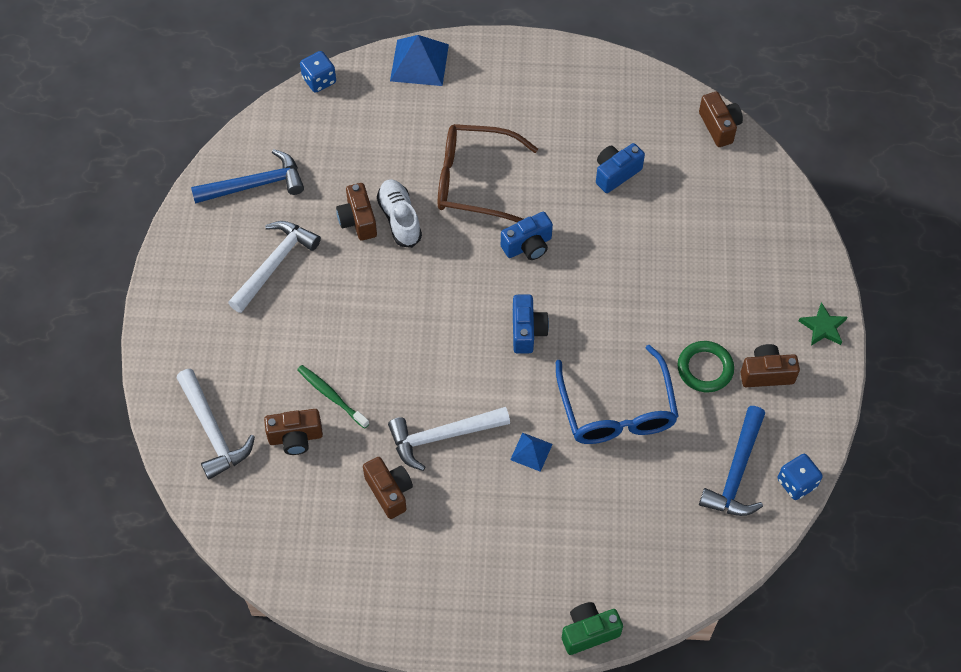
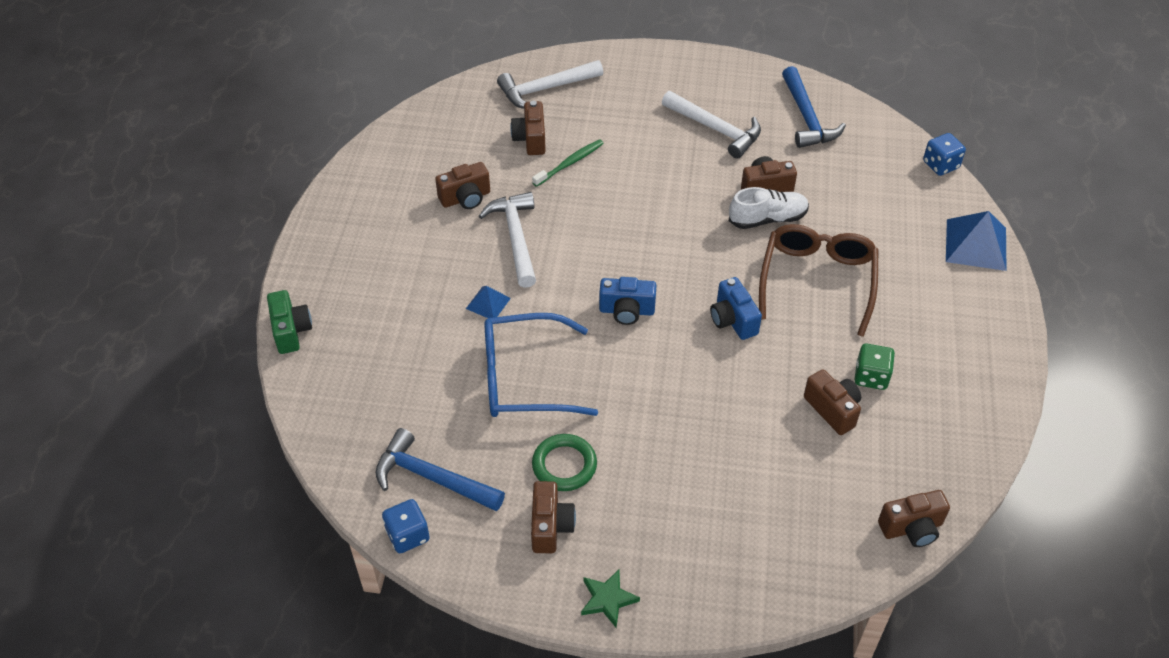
camera: 95 degrees right, 10 degrees down
(577, 146) = (871, 377): none -> green dice
(616, 173) = (832, 410): blue camera -> brown camera

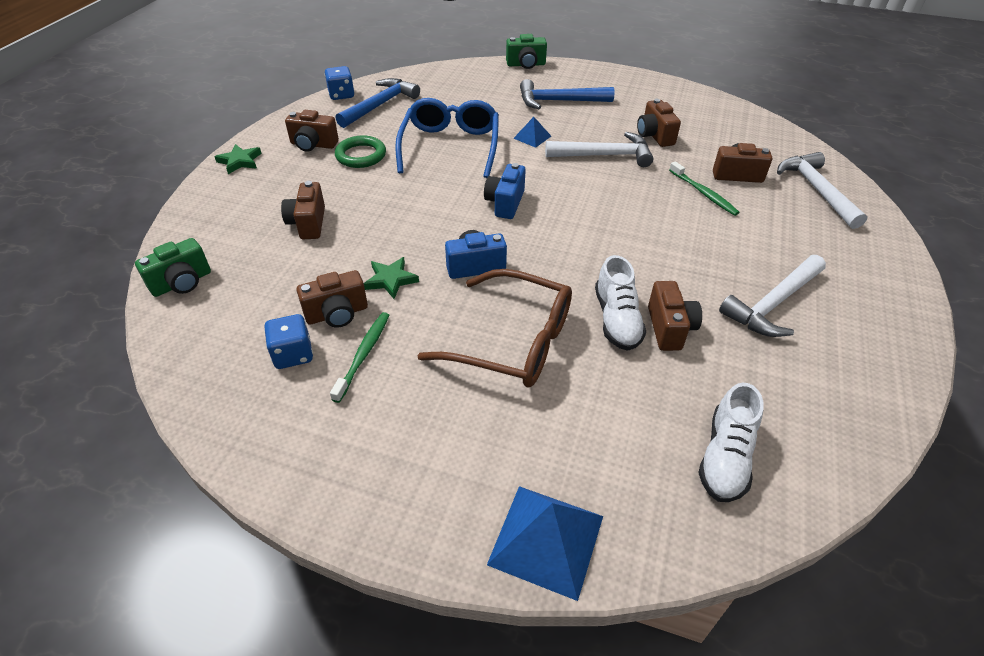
camera: 100 degrees right, 5 degrees down
(774, 380) = (391, 280): none -> green star
(807, 118) = (812, 399): blue hammer -> blue hammer (558, 101)
(841, 558) = (182, 283): none -> green camera
(871, 377) = (364, 354): green dice -> green toothbrush
(875, 162) = (725, 457): none -> white shoe
(911, 528) = (175, 338): brown camera -> brown camera (308, 223)
(940, 165) = (726, 548): blue dice -> blue dice (293, 354)

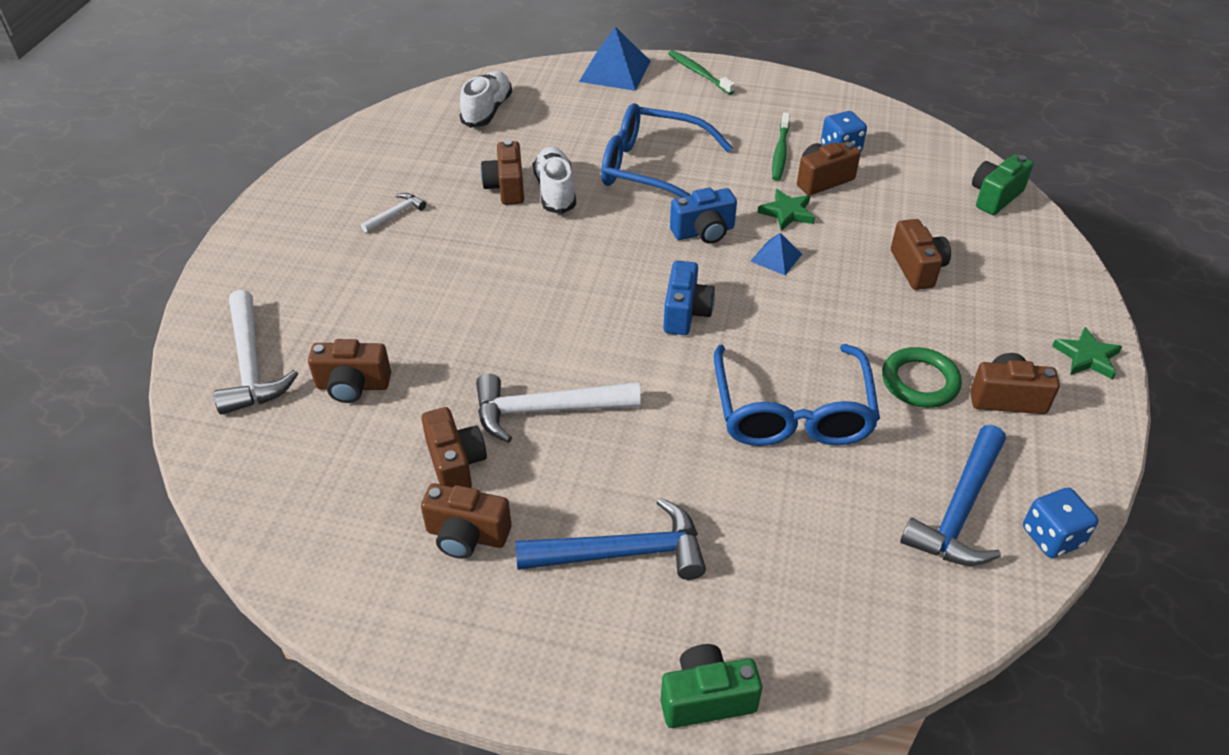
camera: 175 degrees right, 0 degrees up
(513, 341) = (651, 169): brown glasses -> blue glasses
(532, 137) = (664, 444): blue pyramid -> blue pyramid (776, 257)
(640, 110) = (467, 535): none -> brown camera
(703, 193) = (415, 347): green toothbrush -> green toothbrush (699, 73)
(772, 304) = (396, 214): white hammer -> white hammer, size x0.50

